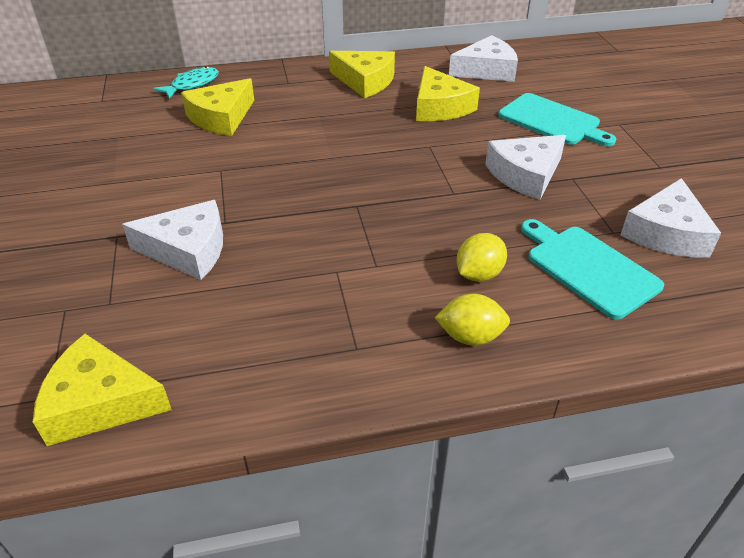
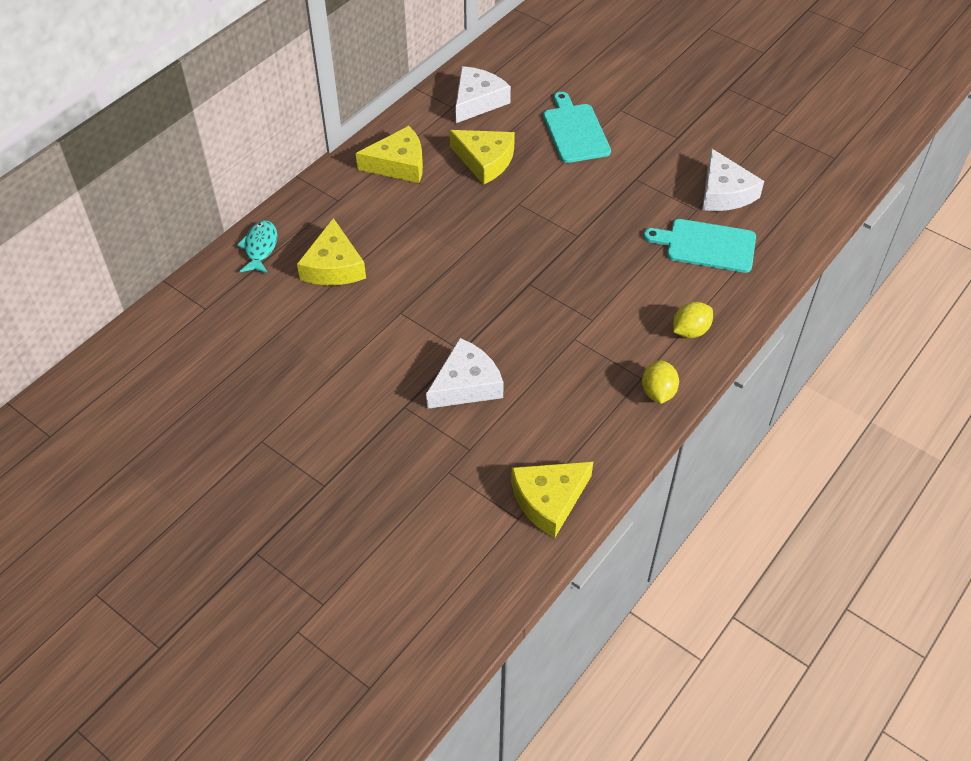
camera: 40 degrees left, 10 degrees up
(479, 274) = (654, 288): yellow lemon -> yellow lemon (658, 392)
(526, 174) = (605, 192): white cheese -> none
(552, 121) = (575, 131): turquoise cutting board -> turquoise cutting board turned 105 degrees counterclockwise

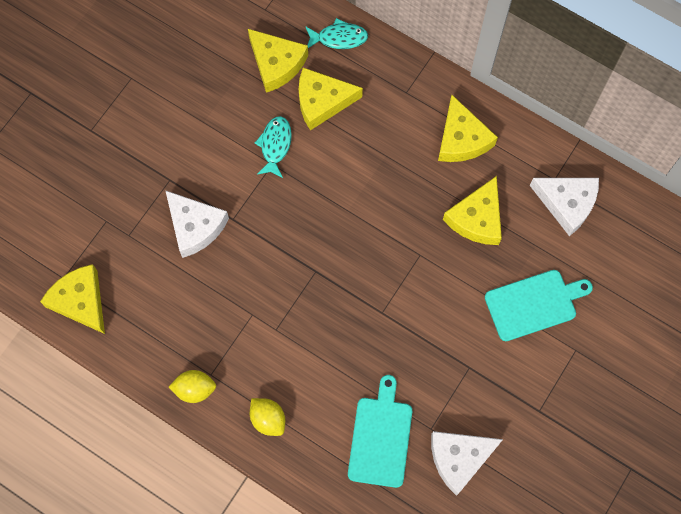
camera: 85 degrees right, 20 degrees up
(278, 302) = (276, 64): none -> yellow cheese
(378, 308) = (275, 145): none -> turquoise fish

